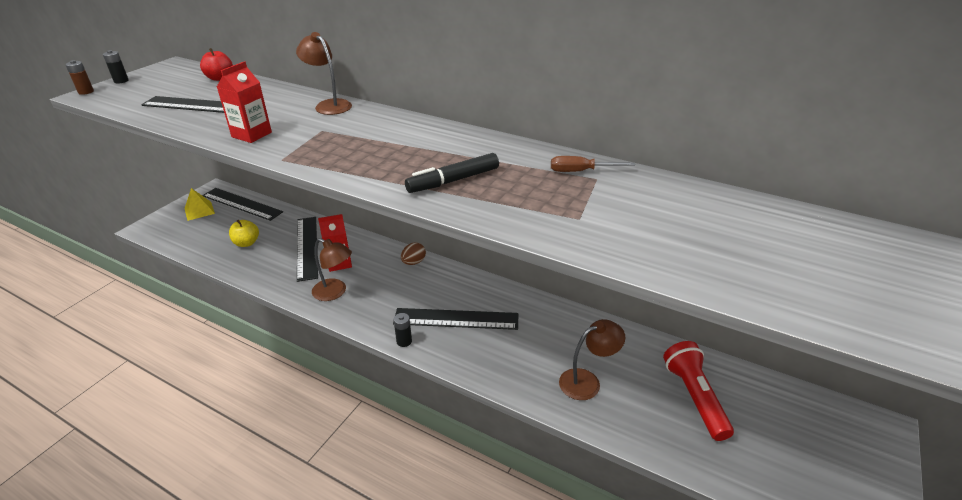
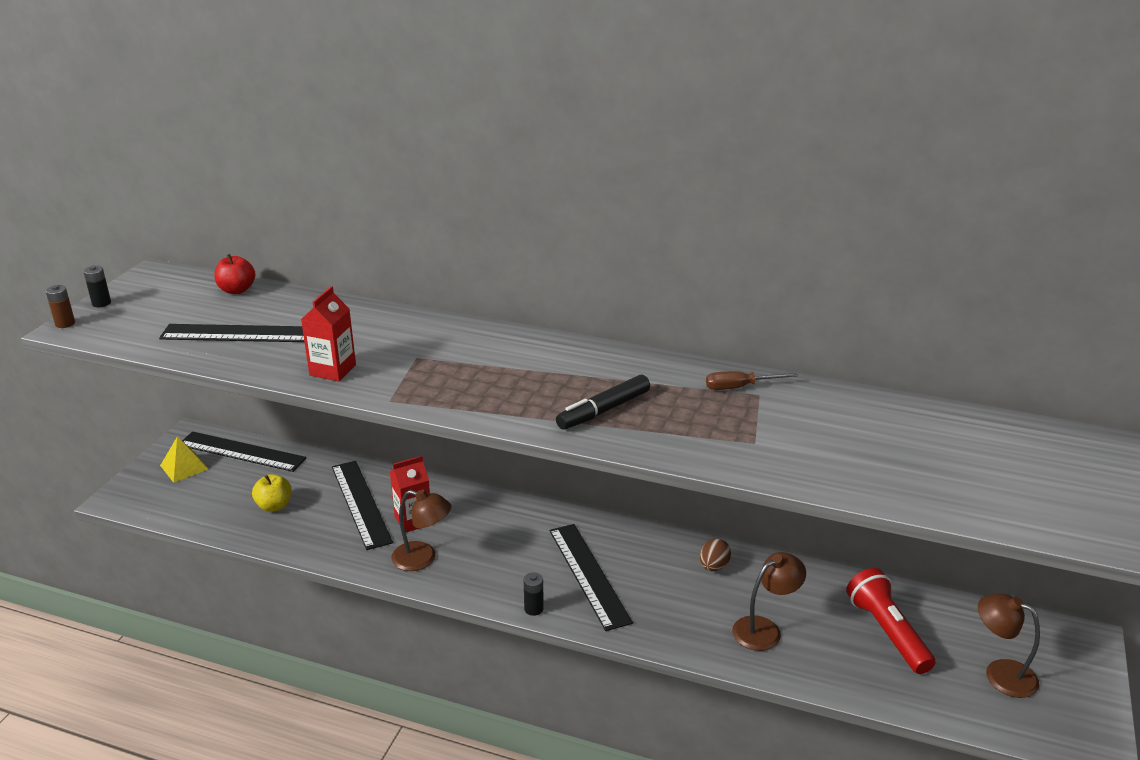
camera: 10 degrees left, 5 degrees down
(329, 105) = (406, 321): brown lamp -> brown lamp (1000, 673)
(413, 262) = (511, 510): brown egg -> brown egg (713, 566)
(456, 319) = (589, 575): black ruler -> black ruler turned 75 degrees clockwise

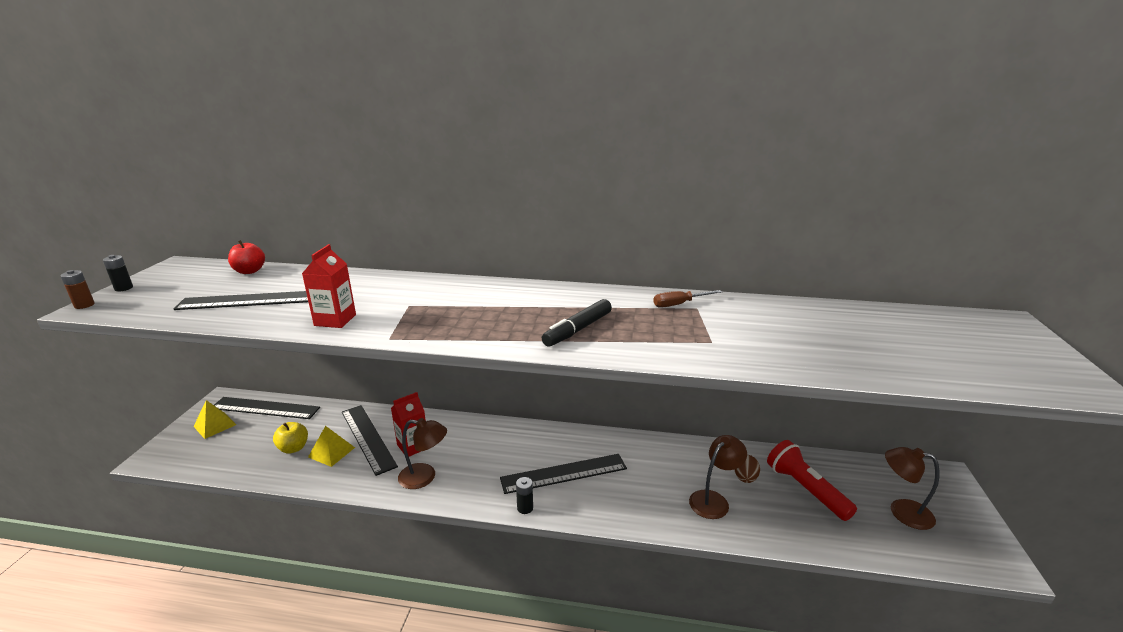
camera: 10 degrees left, 5 degrees down
(317, 516) = (331, 452): none -> yellow pyramid
(589, 575) = (564, 473): black ruler -> black ruler turned 75 degrees counterclockwise
(713, 566) = (658, 454): brown egg -> brown egg (745, 478)

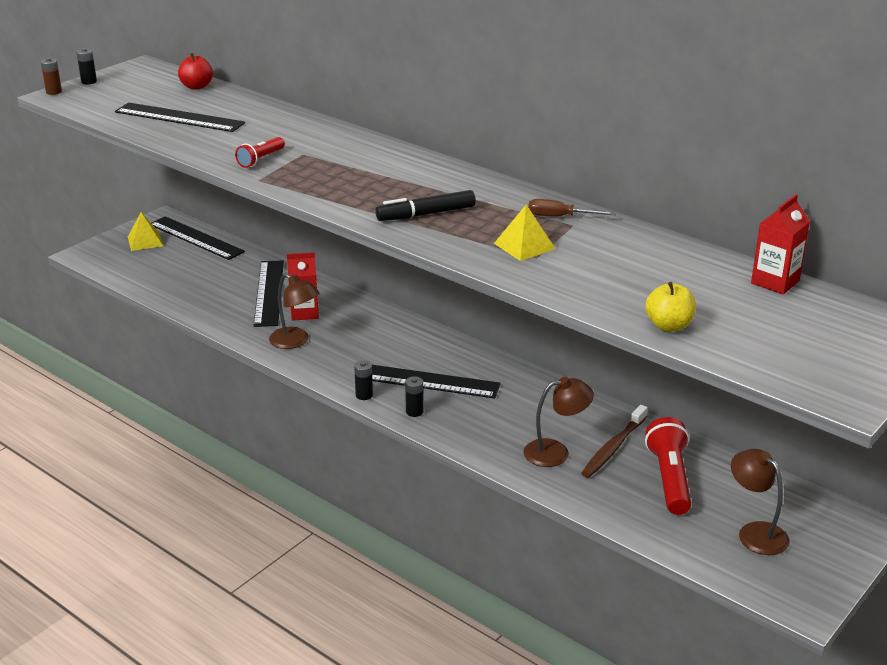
camera: 30 degrees right, 5 degrees up
(293, 448) = (199, 281): yellow apple -> yellow apple (669, 326)
(331, 452) = (229, 295): yellow pyramid -> yellow pyramid (524, 246)
(335, 320) = (230, 152): red carton -> red carton (775, 282)
(373, 319) = (261, 159): none -> red flashlight
(579, 507) = (414, 412): none -> black battery
(745, 478) = (613, 447): brown egg -> brown toothbrush

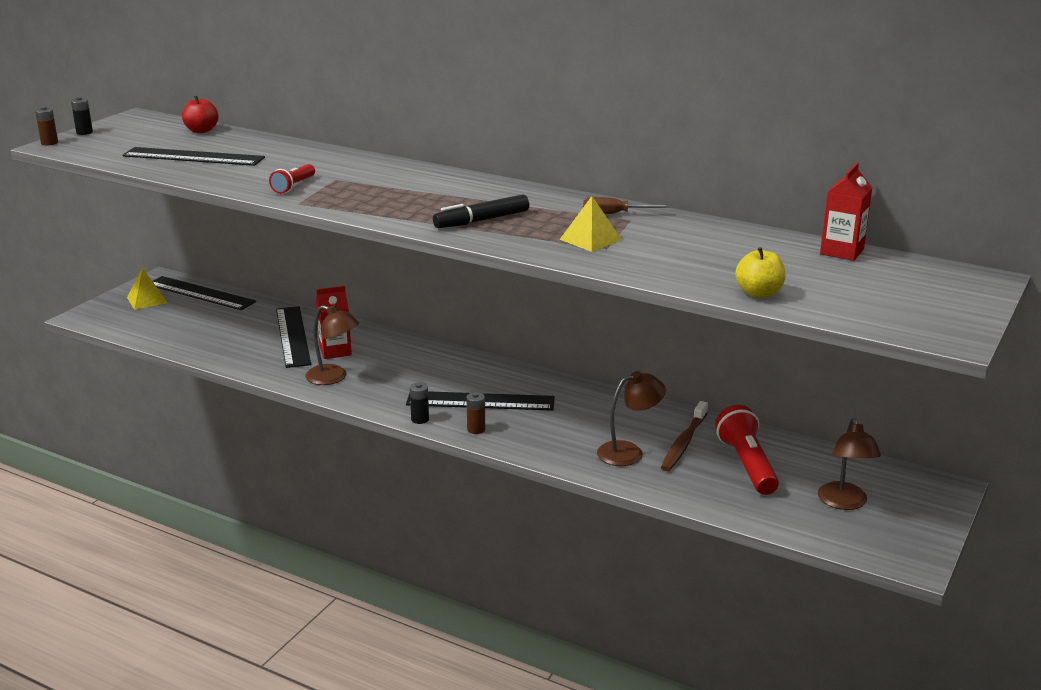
camera: 10 degrees left, 5 degrees down
(414, 412) = (476, 429): black battery -> brown battery
(755, 532) = (844, 503): brown lamp -> brown lamp turned 135 degrees counterclockwise

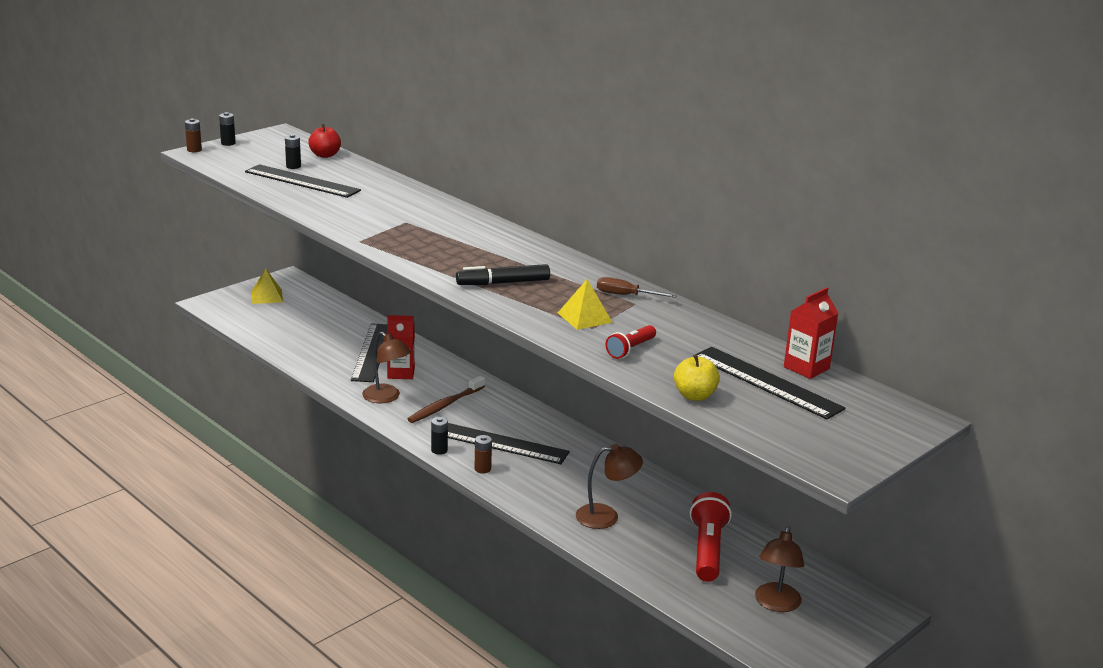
camera: 15 degrees right, 0 degrees up
(174, 144) = (293, 166): none -> black battery
(200, 293) = (315, 297): black ruler -> black ruler (766, 382)
(294, 186) = (366, 223): red flashlight -> red flashlight (630, 349)
(684, 443) = (662, 518): brown toothbrush -> brown toothbrush (445, 405)

